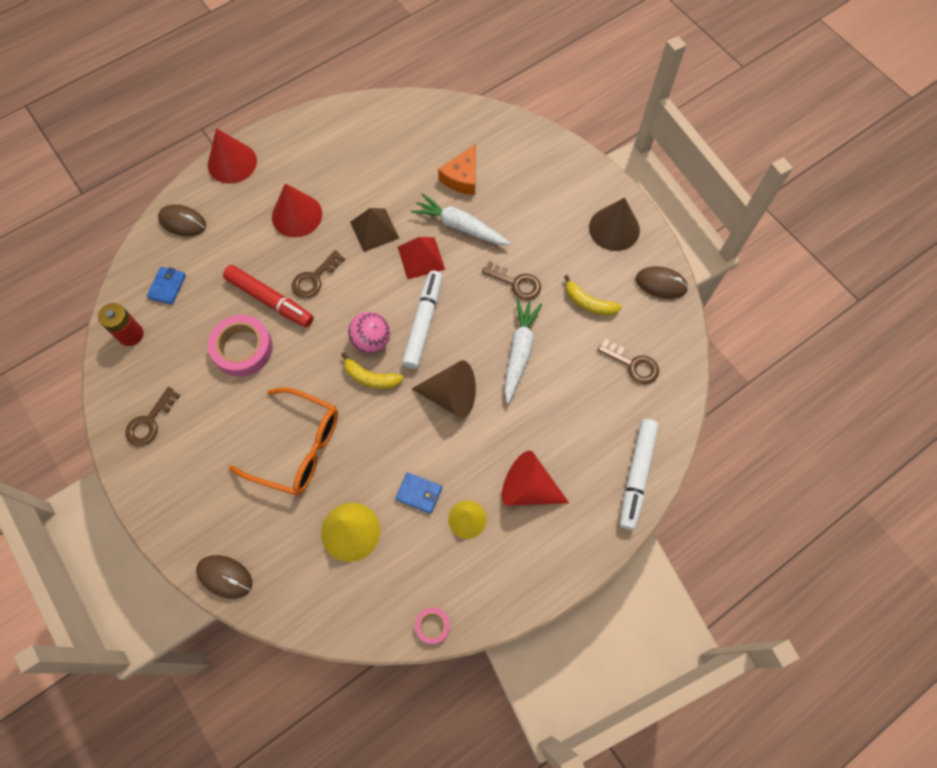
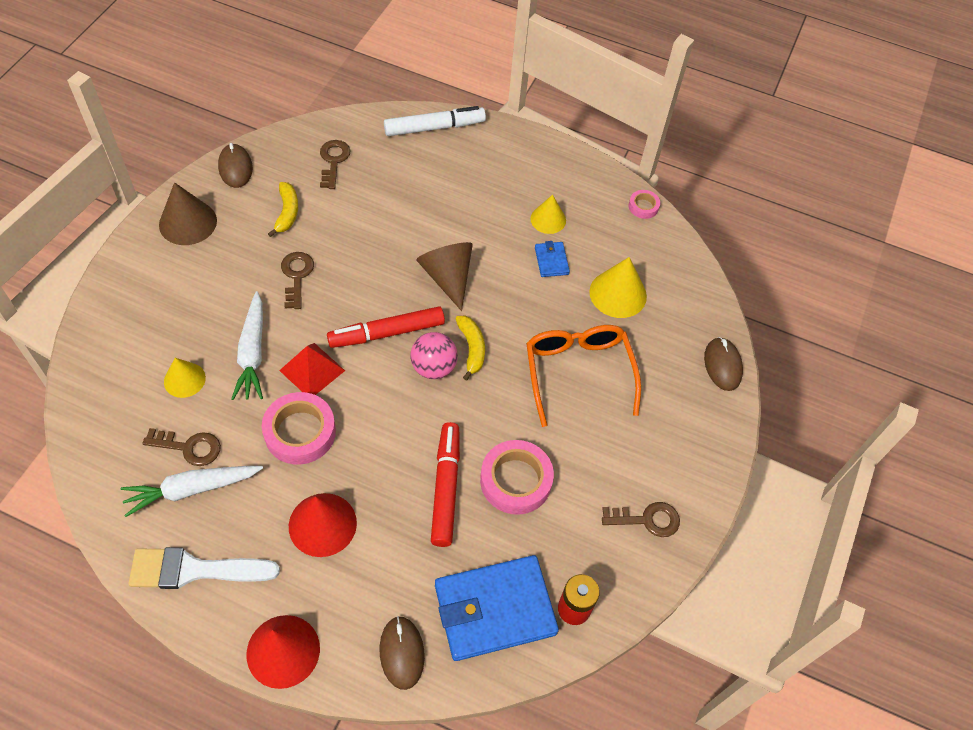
camera: 125 degrees left, 10 degrees down
(167, 287) = (494, 609): blue wallet -> blue wallet, size x2.28
(314, 279) = (394, 458): brown key -> brown key (189, 447)
(316, 137) = (194, 570): none -> white brush
(374, 230) = (300, 432): brown pyramid -> pink tape
(423, 323) = (386, 333): white marker -> red marker
(462, 178) = (184, 379): orange cheese -> yellow cone
(519, 352) = (371, 244): white carrot -> white carrot (192, 489)
(528, 488) = (493, 190): red cone -> none

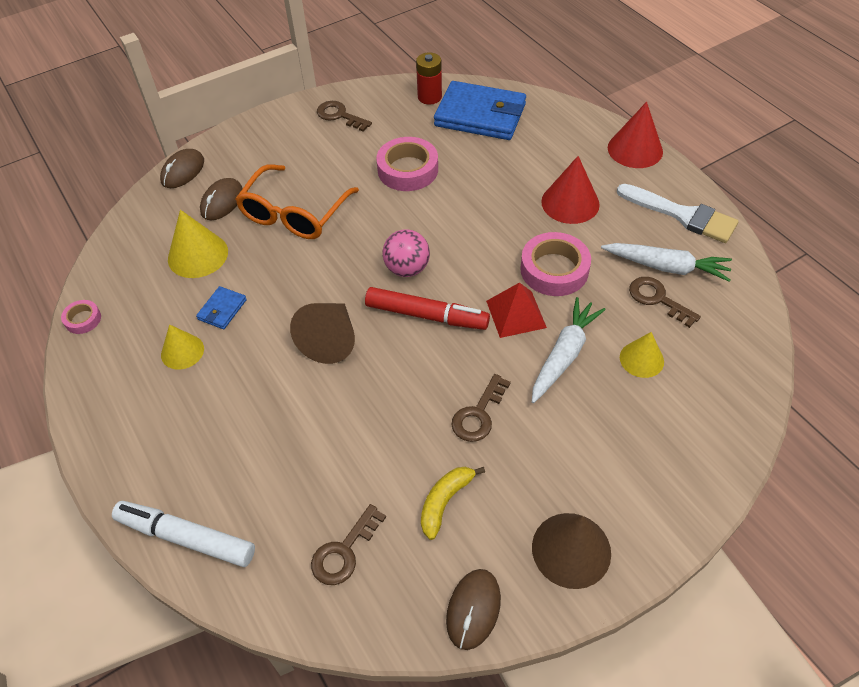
camera: 140 degrees left, 5 degrees down
(402, 653) = (555, 120): brown mouse -> brown mouse (222, 202)
(446, 487) = (462, 186): red marker -> none
(471, 348) = (362, 269): yellow banana -> none

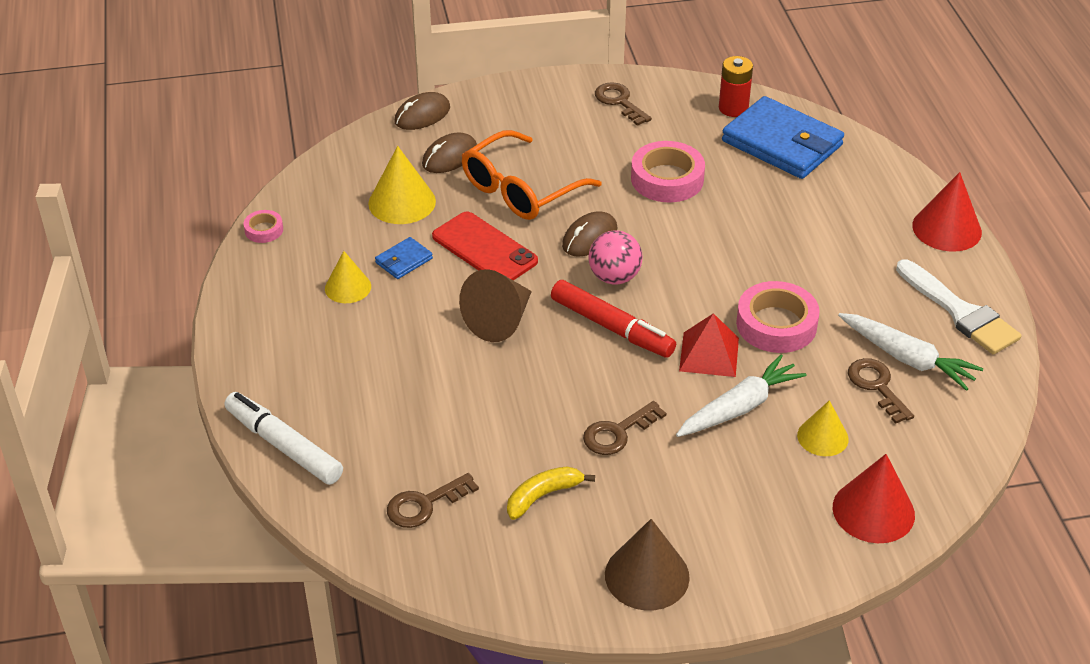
camera: 20 degrees right, 10 degrees down
(287, 277) = (484, 249): none -> red phone
(473, 609) = (523, 590): brown mouse -> brown mouse (589, 238)
(570, 203) = (834, 263): red cone -> red cone (873, 511)

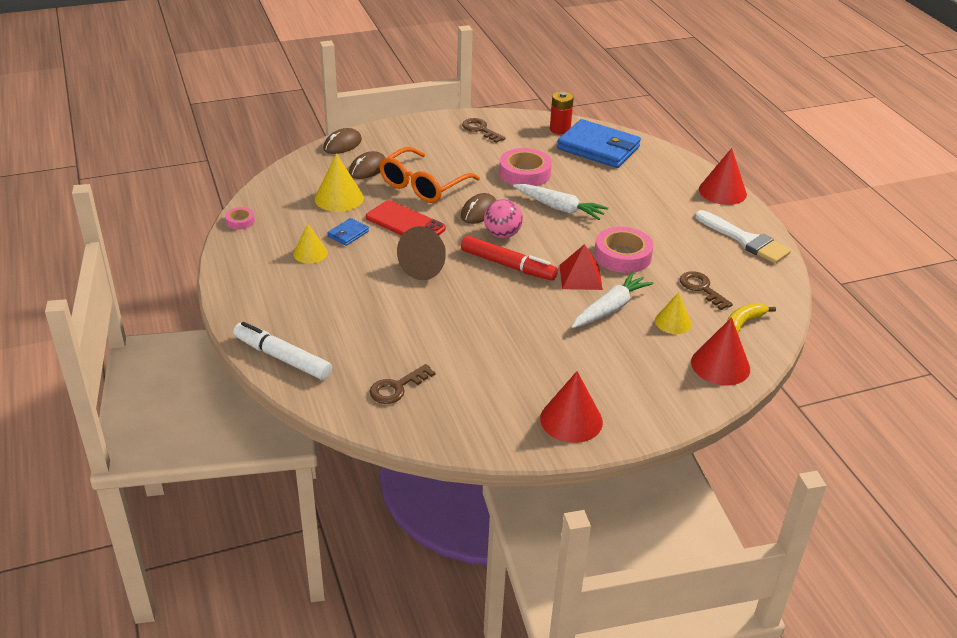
camera: 10 degrees left, 5 degrees down
(543, 496) = (483, 375): yellow banana -> yellow banana (743, 323)
(617, 433) = (528, 330): brown key -> none
(647, 575) = (571, 420): brown cone -> red cone
(907, 358) = (717, 270): white carrot -> white carrot (559, 208)

